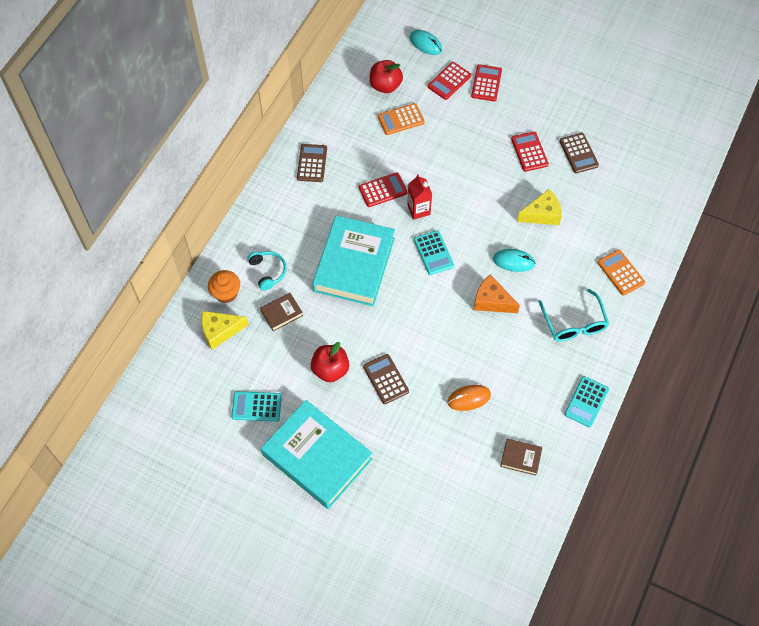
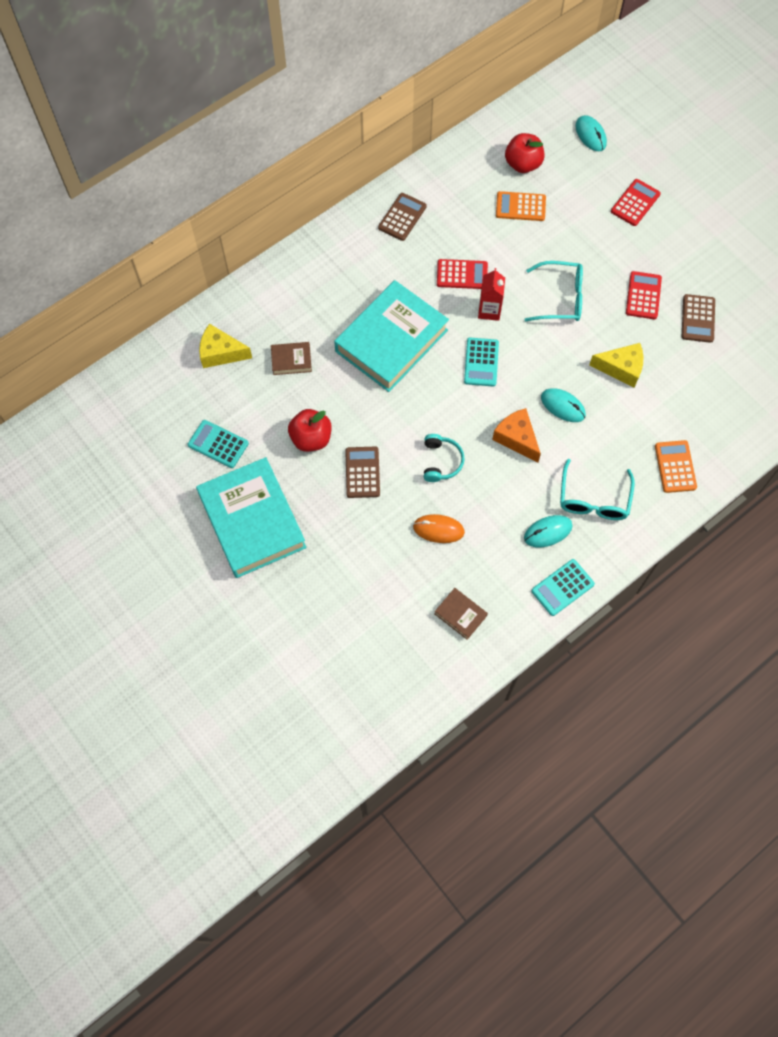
camera: 25 degrees right, 5 degrees up
(226, 293) = (246, 317): orange cupcake -> none
(268, 271) = (299, 312): turquoise headphones -> turquoise headphones (441, 461)
(449, 81) = (595, 185): red calculator -> none
(468, 178) = (560, 298): none -> turquoise glasses
(553, 363) = (548, 532): none -> turquoise mouse

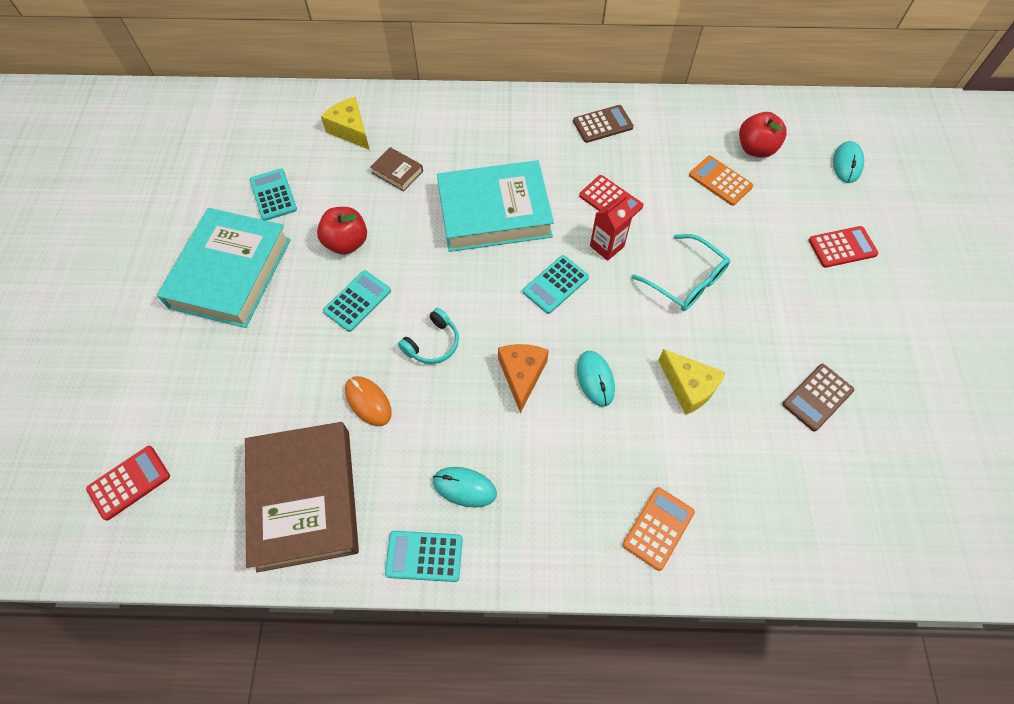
camera: 40 degrees right, 5 degrees down
(362, 472) = (357, 301): brown calculator -> turquoise calculator
(460, 614) = (305, 498): brown book -> brown book, size x2.41
(594, 498) = (541, 492): turquoise glasses -> none
(643, 295) = (775, 335): red calculator -> red calculator (129, 483)

